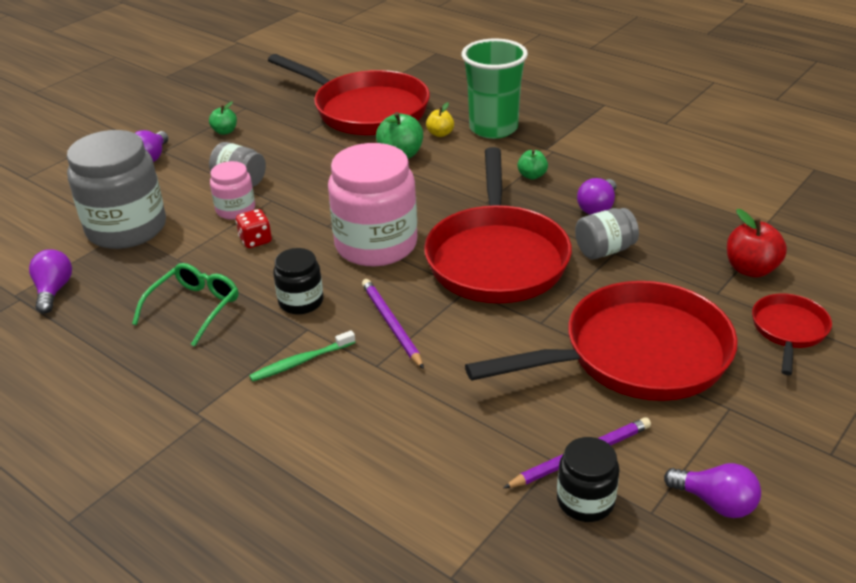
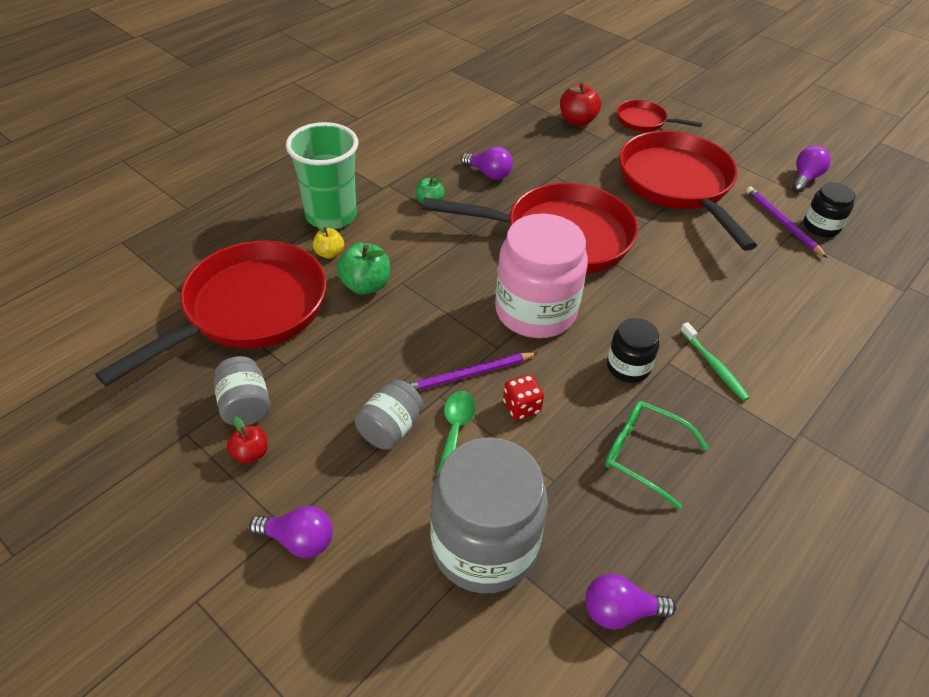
camera: 90 degrees left, 10 degrees up
(225, 131) = (250, 453): green apple -> red apple
(235, 209) = (455, 429): pink jar -> green spoon
(391, 324) = (656, 306): purple pencil -> purple pencil (468, 375)
(604, 250) = (551, 179): grey jar -> grey jar (245, 405)

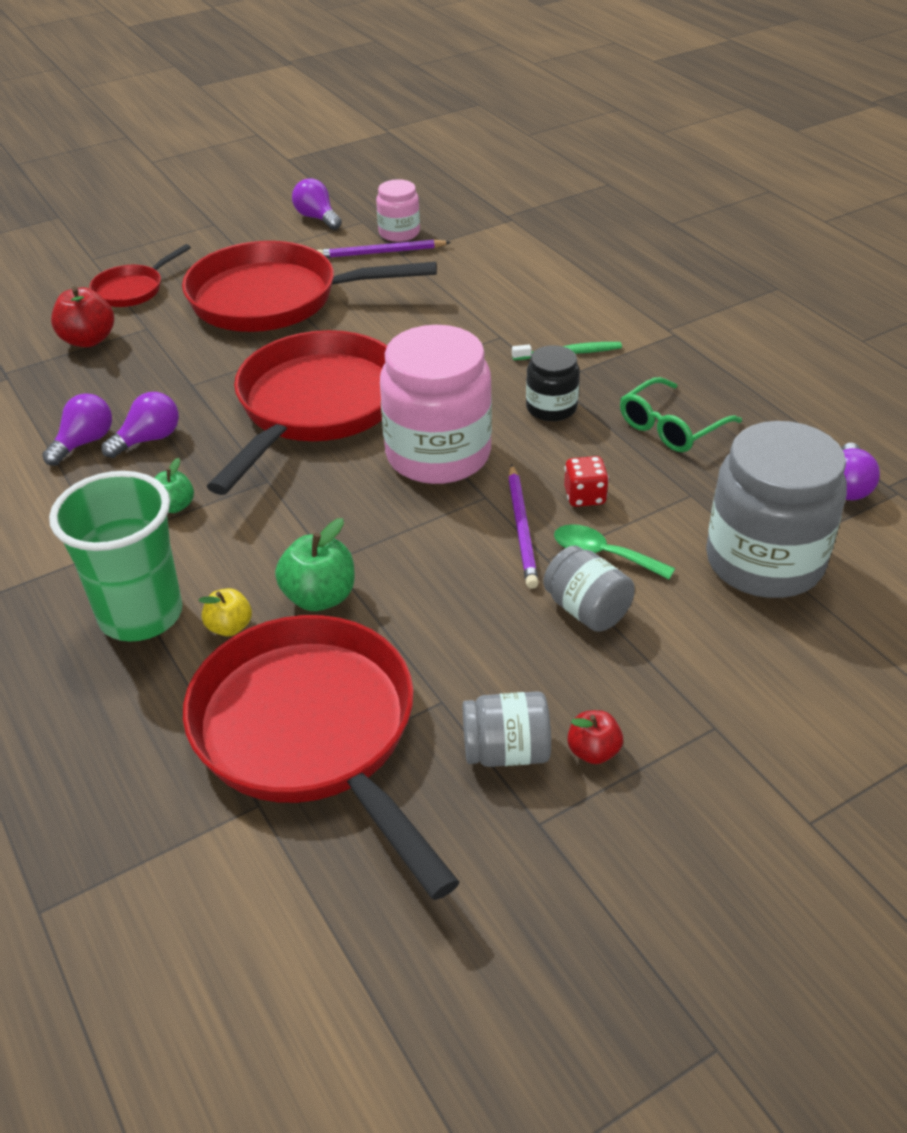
camera: 70 degrees left, 5 degrees down
(299, 540) = (737, 714): purple light bulb -> purple light bulb (84, 442)
(821, 226) = (399, 233): black jar -> pink jar

